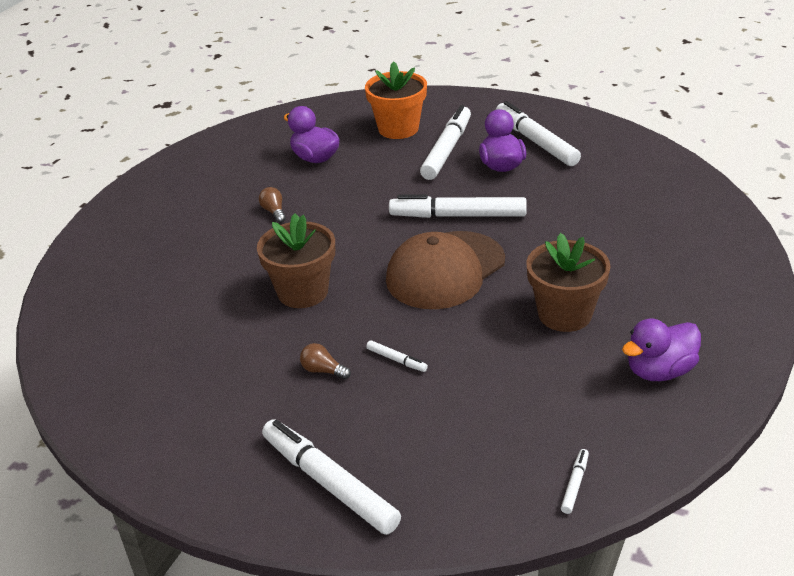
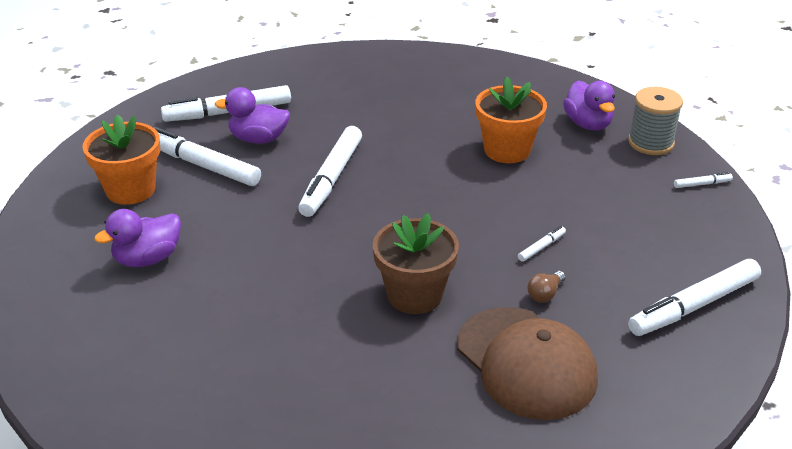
camera: 80 degrees left, 0 degrees up
(274, 212) = (246, 303): brown light bulb -> none
(445, 270) = (418, 200): brown cap -> brown cap (526, 363)
(564, 314) = (507, 150): brown flower pot -> orange flower pot
(575, 484) = (702, 184): white marker -> white marker turned 135 degrees clockwise
(648, 431) = (651, 143): none -> grey spool

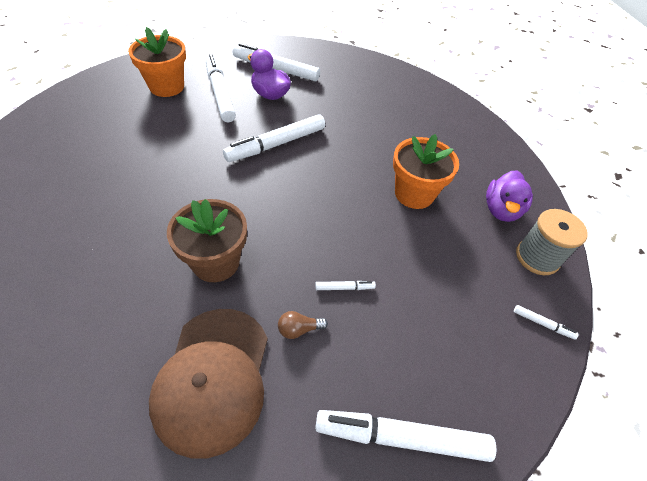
camera: 35 degrees right, 15 degrees up
(147, 259) = (117, 133): purple duck -> none

